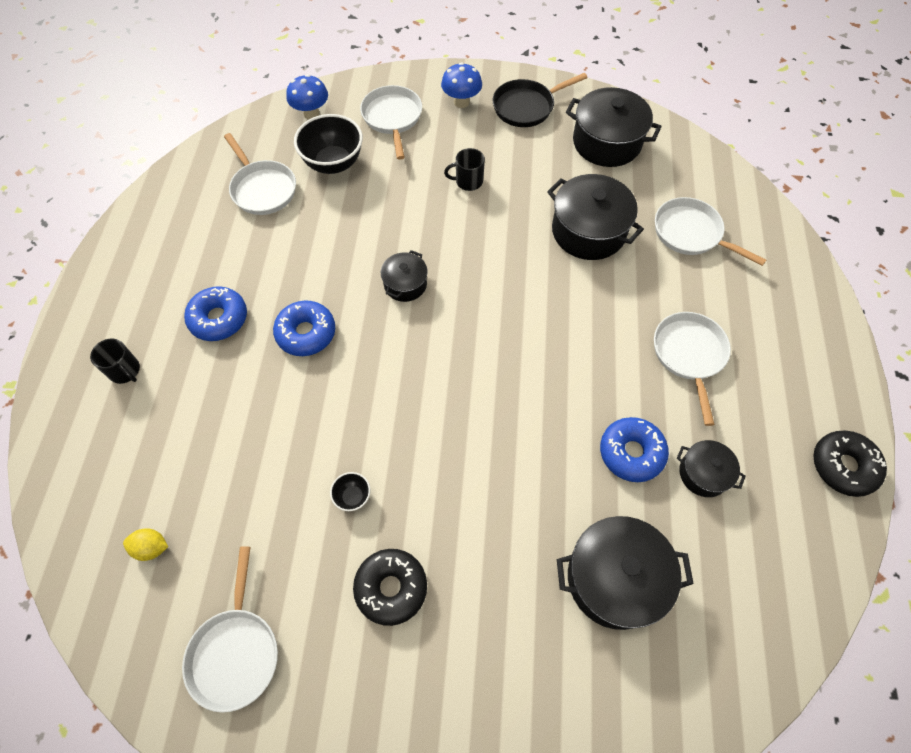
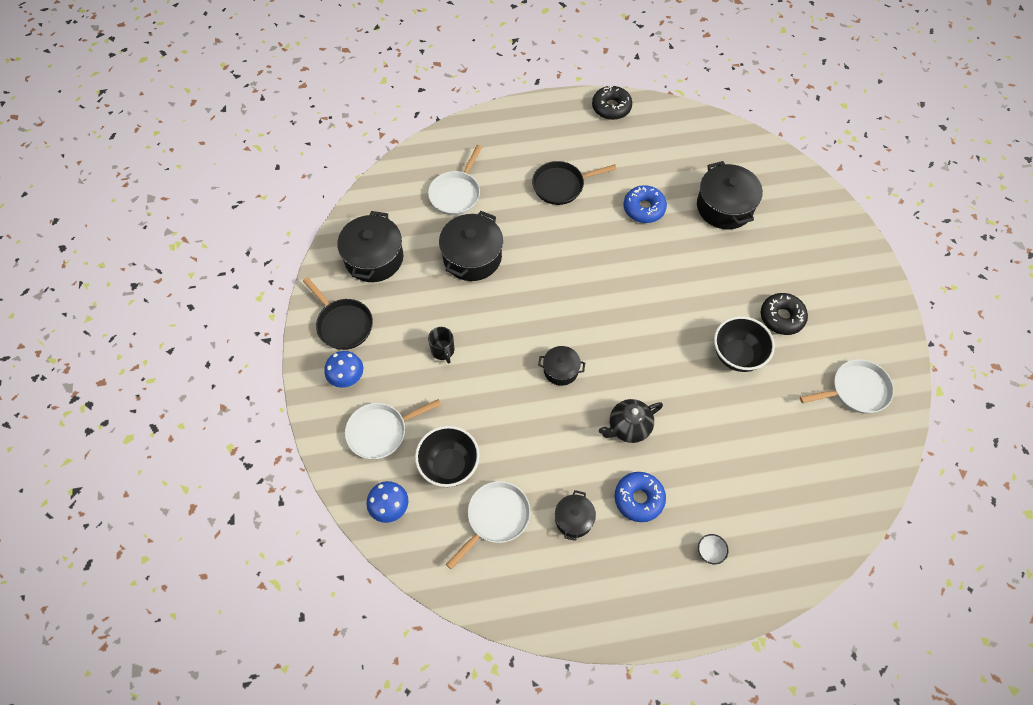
camera: 105 degrees left, 0 degrees up
(125, 371) = (710, 552): black mug -> white bowl
(151, 548) = (823, 468): yellow lemon -> none
(306, 333) = (628, 427): blue donut -> black teapot
(352, 497) = (737, 355): black bowl -> black bowl, size x2.17
(689, 355) = (561, 185): white pan -> black pan
(703, 473) = (643, 171): black pot -> black pot (574, 519)

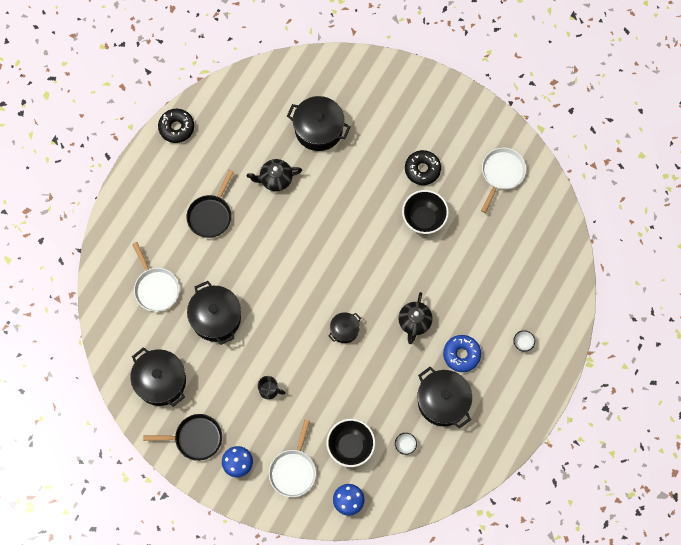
camera: 50 degrees left, 10 degrees up
(495, 518) = (405, 445): white pan -> white bowl
(574, 519) = (443, 401): black pot -> black pot, size x1.81
(644, 208) = (275, 179): blue donut -> black teapot

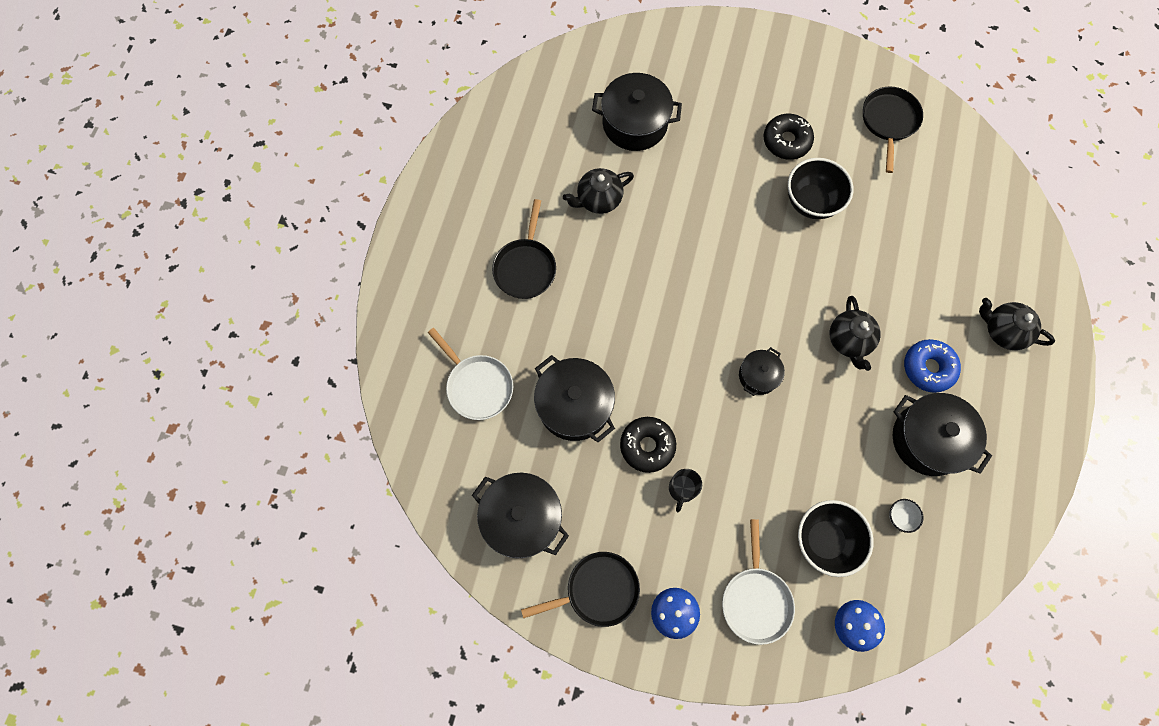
camera: 15 degrees left, 0 degrees up
(176, 128) = (446, 166): black donut -> black donut (647, 446)
(269, 390) = (682, 489): black mug -> black mug turned 105 degrees clockwise
(501, 174) = (888, 122): white pan -> black pan
(523, 343) = (1003, 331): white bowl -> black teapot

